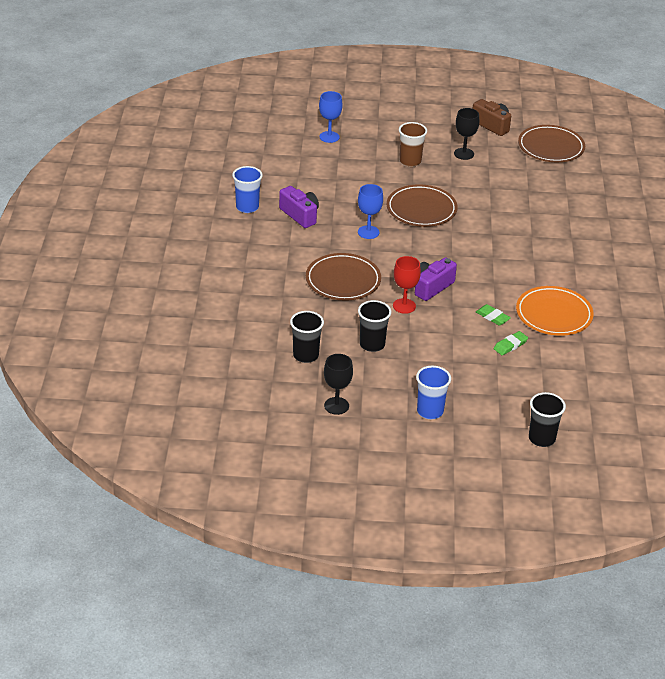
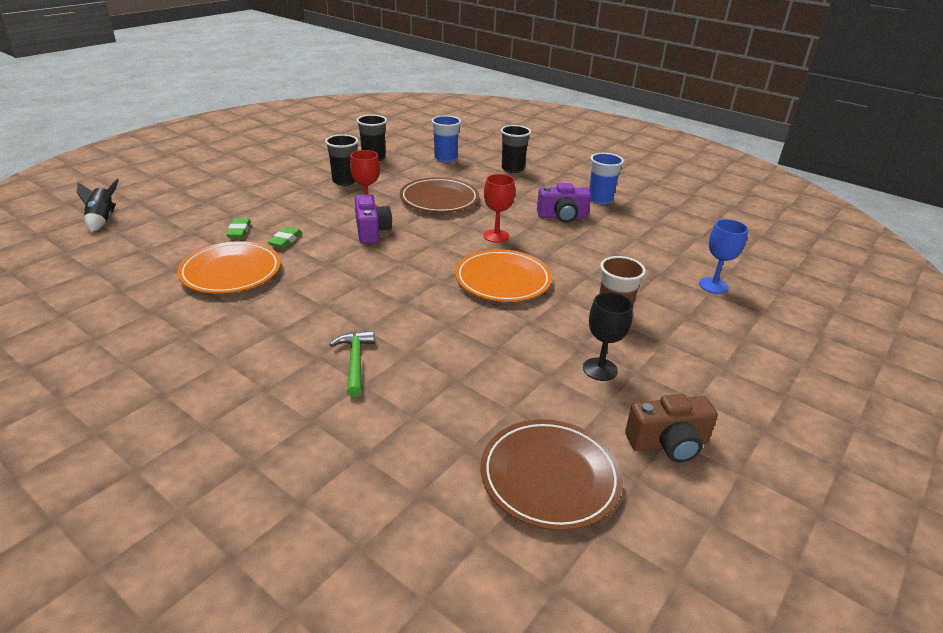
camera: 125 degrees right, 5 degrees down
(336, 406) = (308, 150): black goblet -> none
(368, 232) = (496, 236): blue goblet -> red goblet
(421, 209) = (502, 280): brown plate -> orange plate
(430, 411) = (242, 173): blue cup -> blue cup (445, 158)
(492, 317) = (285, 240): green eraser -> green eraser turned 60 degrees counterclockwise
(541, 438) = (133, 196): black cup -> black cup (512, 169)
(558, 225) = (355, 362): none -> green hammer
(587, 422) = (102, 220): none -> black rocket

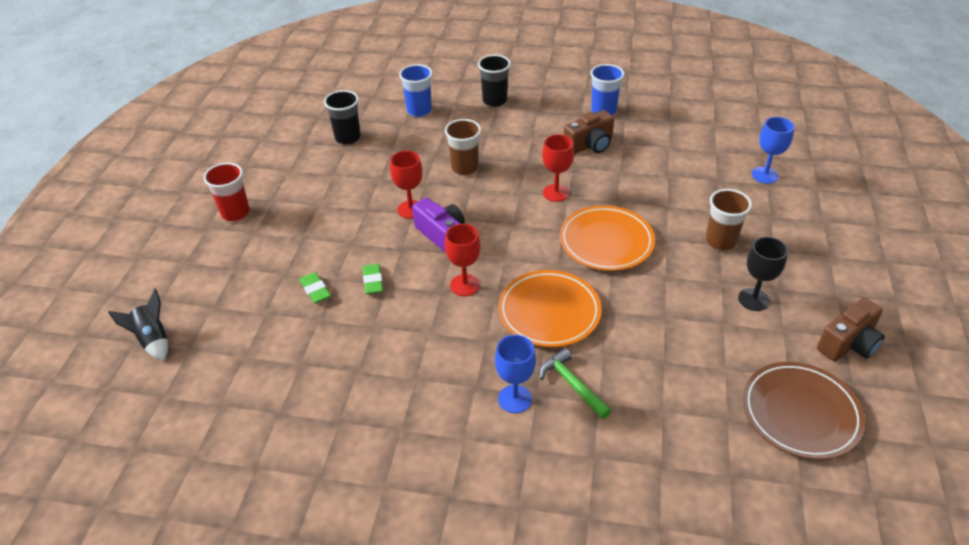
camera: 25 degrees left, 10 degrees up
(231, 272) = (363, 342): orange plate -> orange plate (549, 312)
(244, 174) = (235, 213): none -> red cup
(296, 352) = (515, 399): none -> blue goblet
(344, 181) = (351, 181): black cup -> none
(350, 266) = (465, 285): none -> red goblet
(439, 199) = (464, 168): brown plate -> brown cup
(562, 216) = (590, 145): purple camera -> brown camera

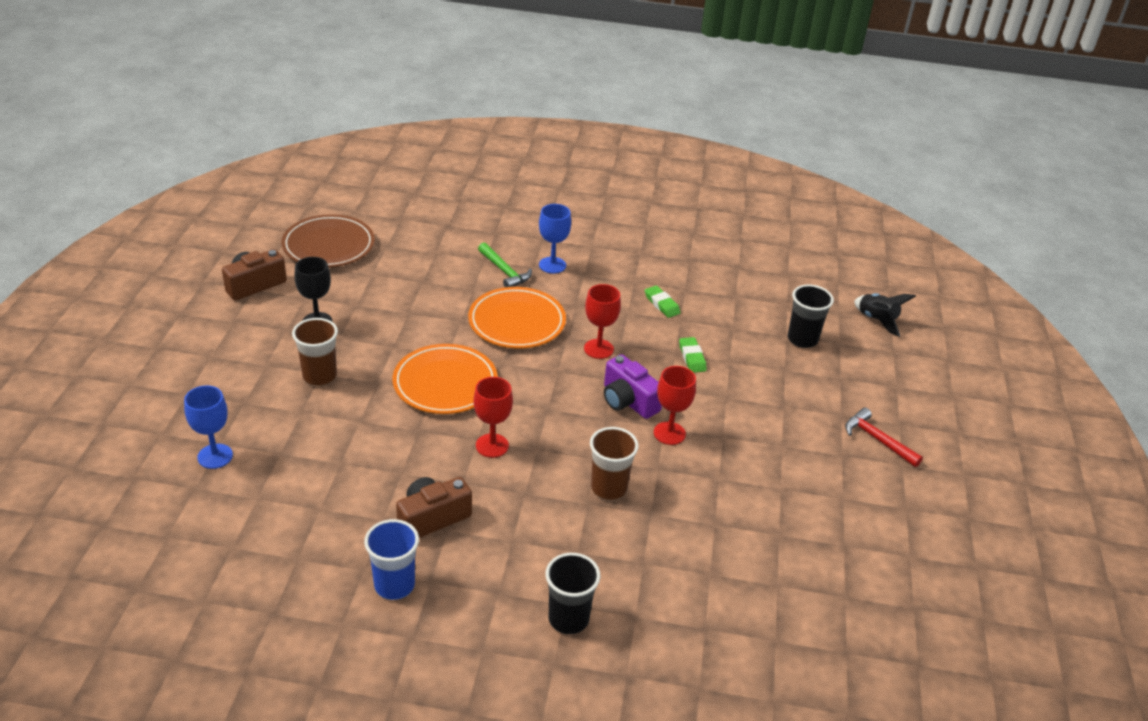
camera: 175 degrees right, 5 degrees down
(235, 213) = (877, 439): red cup -> red hammer
(315, 290) = (747, 352): green eraser -> green eraser (662, 304)
(347, 138) = (785, 551): black cup -> black cup (802, 339)
(419, 111) = (690, 602): blue cup -> none

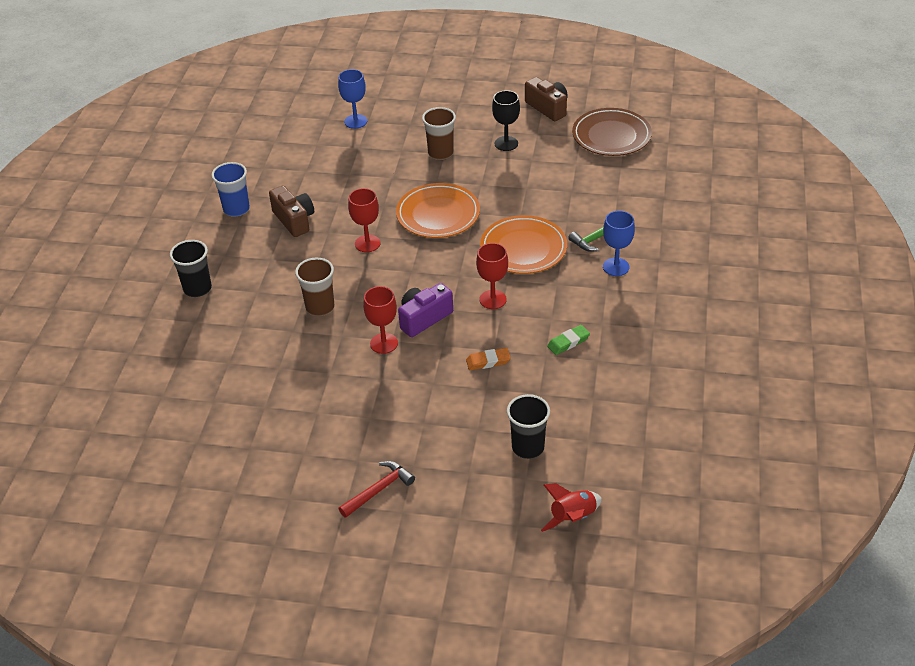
camera: 95 degrees right, 5 degrees up
(692, 357) = (488, 361): green eraser -> orange eraser
(877, 320) = (572, 517): black rocket -> red rocket

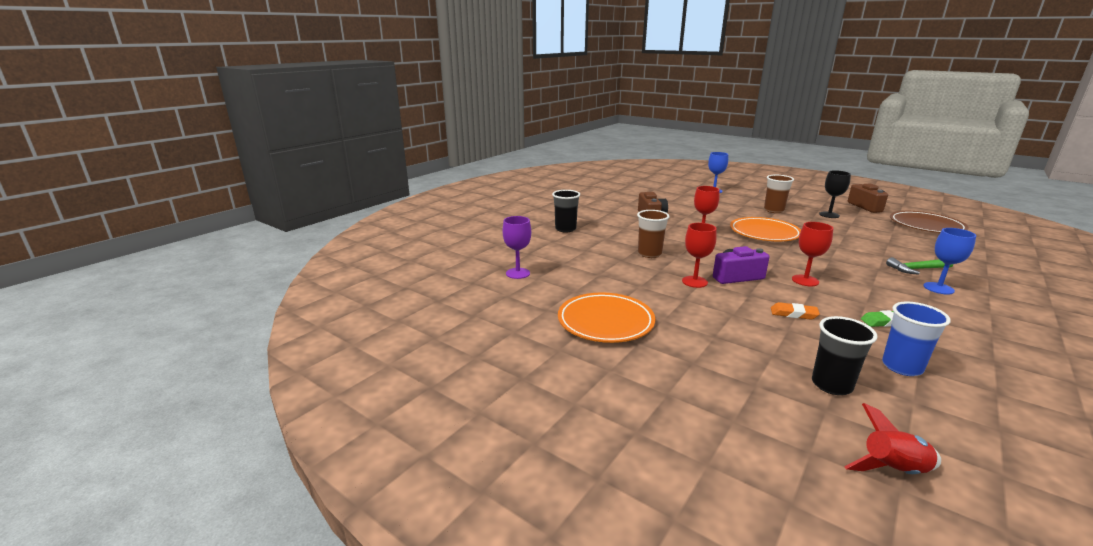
camera: 25 degrees right, 20 degrees down
(186, 400) = (518, 273): none -> purple goblet
(236, 209) = (614, 206): blue cup -> blue cup (902, 367)
(379, 490) = (649, 369): red hammer -> none
(523, 248) = (839, 261): orange plate -> orange plate (605, 321)

